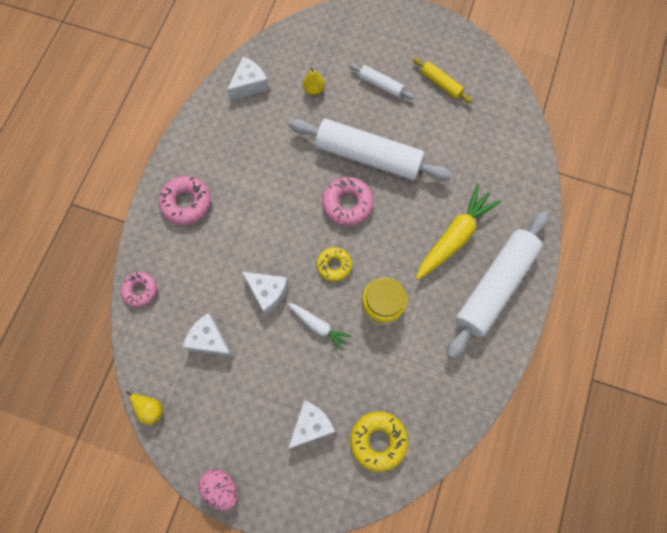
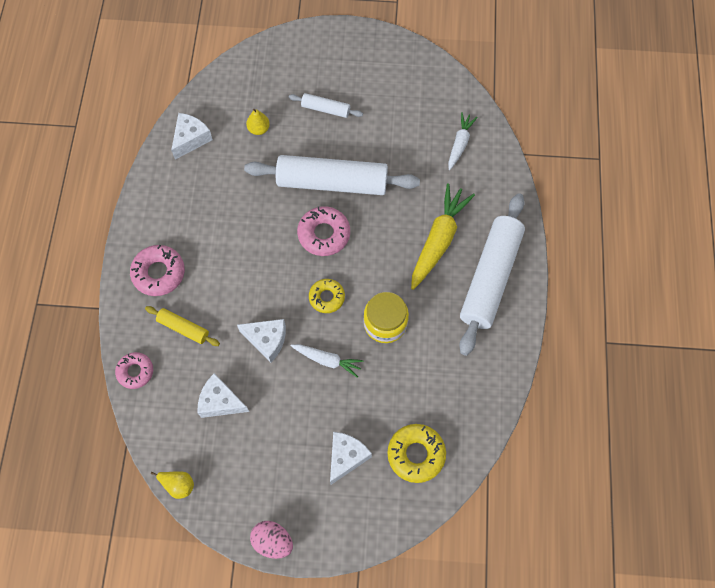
camera: 15 degrees left, 5 degrees down
(441, 84) = (386, 94): yellow rolling pin -> yellow rolling pin (183, 328)
(499, 148) = (459, 144): none -> white carrot

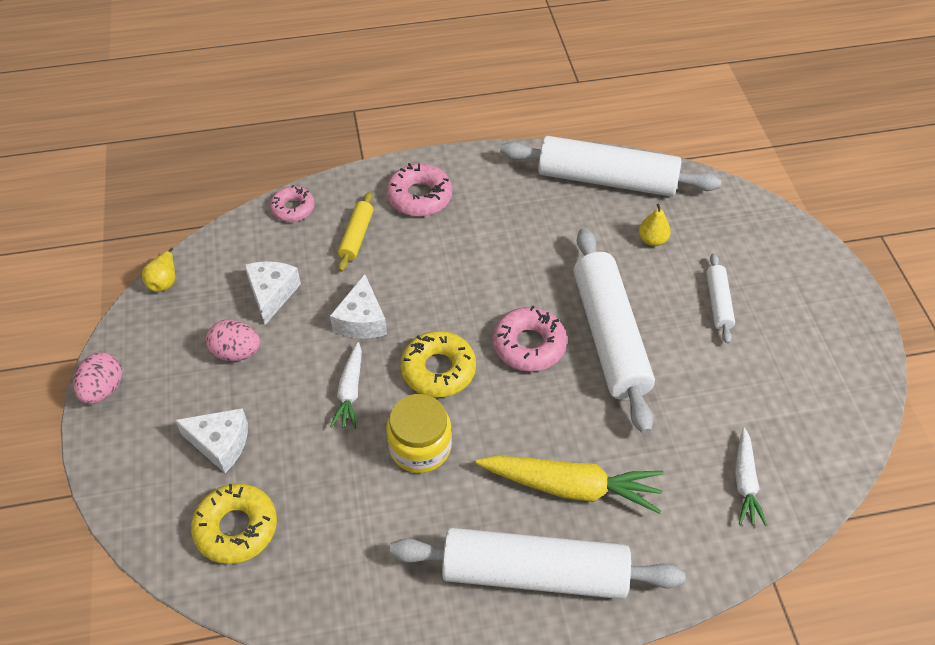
camera: 75 degrees right, 15 degrees down
(191, 139) = (606, 179): white cheese -> white rolling pin
(268, 436) = (236, 352): none -> pink egg
(326, 297) = (438, 370): yellow donut -> yellow donut, size x1.50
(459, 144) = (745, 482): white carrot -> white carrot turned 90 degrees clockwise

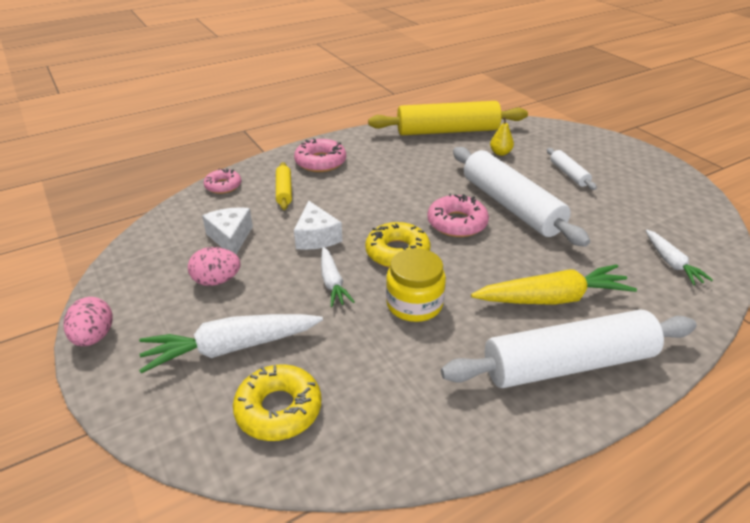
camera: 20 degrees left, 15 degrees down
(164, 281) = (128, 249): yellow pear -> none
(220, 444) = (231, 348): white cheese -> white carrot
(606, 179) = (447, 131): white rolling pin -> yellow rolling pin

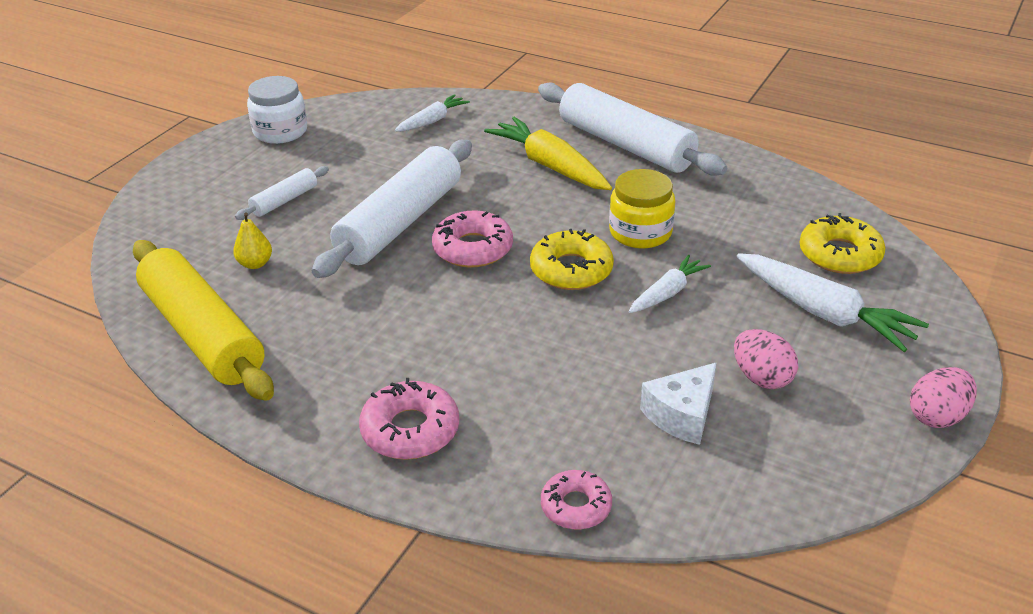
camera: 120 degrees left, 0 degrees up
(284, 191) = (530, 425): yellow rolling pin -> none
(316, 237) = (604, 341): white cheese -> none
(677, 192) = (280, 131): none -> white jar

